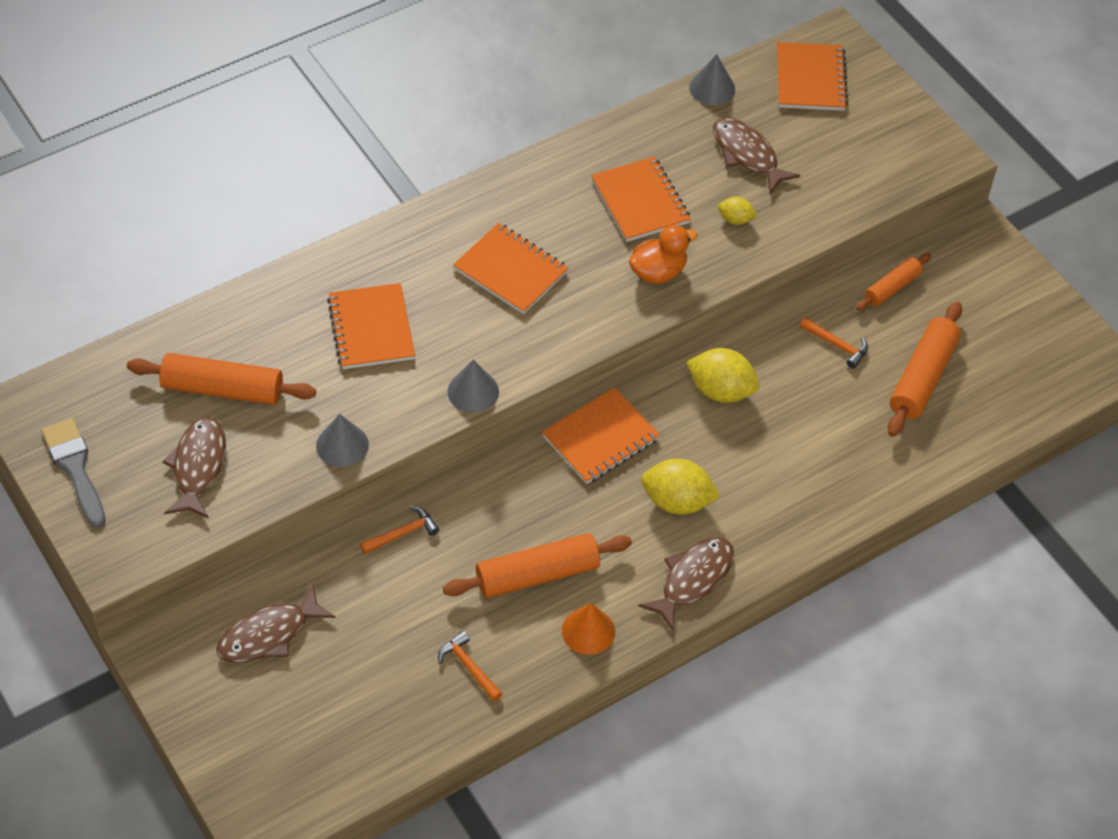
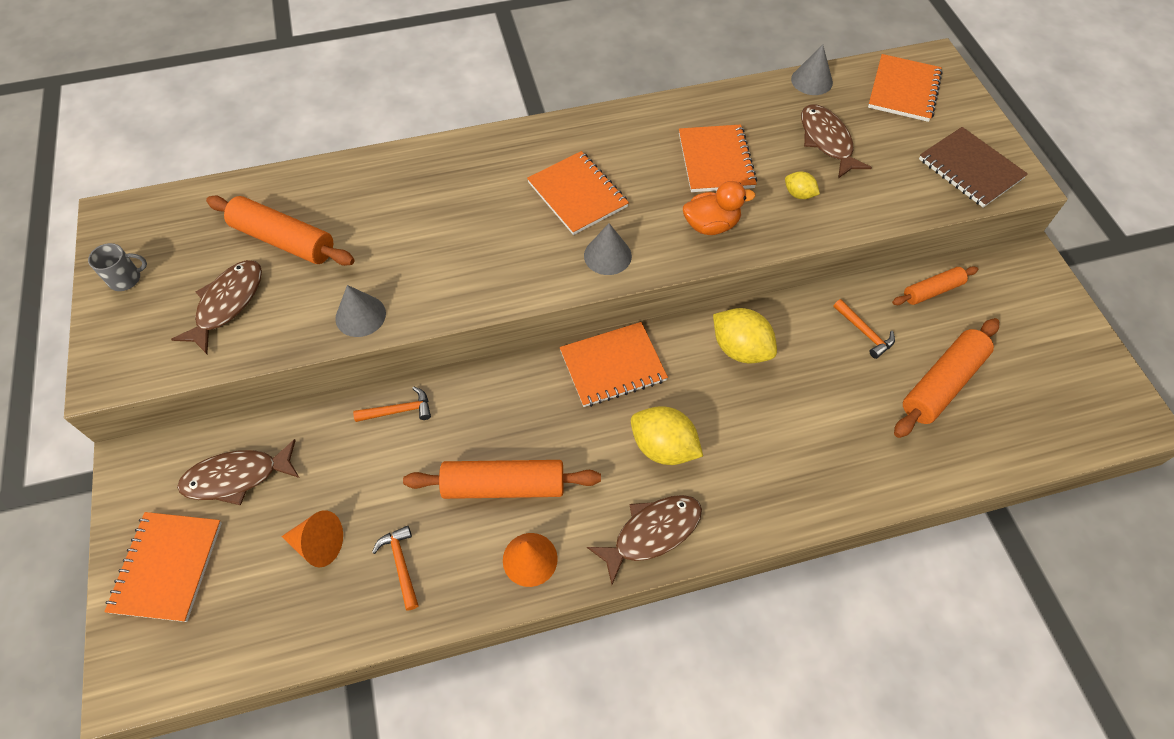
camera: 20 degrees right, 5 degrees up
(75, 468) = (126, 279): grey brush -> grey mug
(371, 328) = (435, 217): orange notebook -> orange notebook (167, 567)
(381, 671) = (318, 544): none -> orange cone
(473, 391) = (499, 294): grey cone -> grey cone (607, 255)
(897, 154) = (970, 169): none -> brown notebook

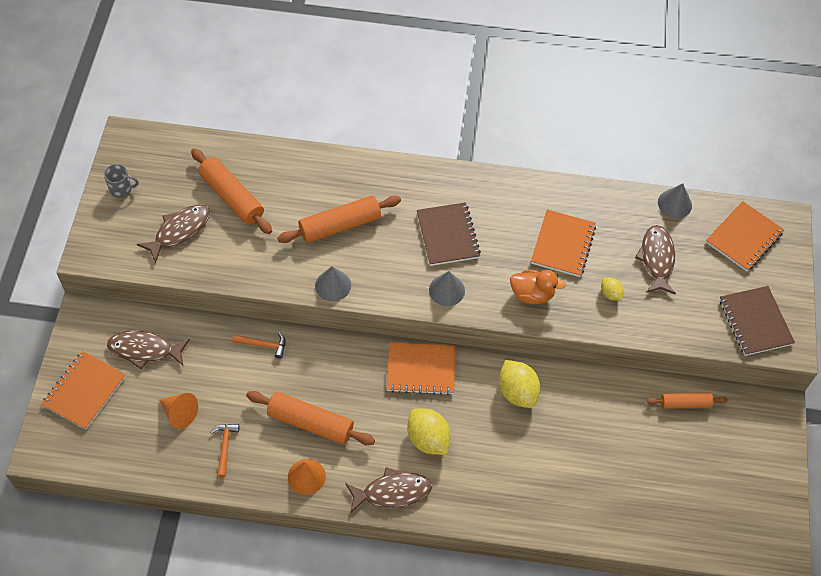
camera: 20 degrees right, 0 degrees up
(360, 315) = (261, 272): grey cone -> grey cone (333, 285)
(577, 195) = (447, 235): orange notebook -> brown notebook
(864, 333) = (615, 415): orange hammer -> none
(942, 384) = (650, 473): orange rolling pin -> orange rolling pin (340, 225)

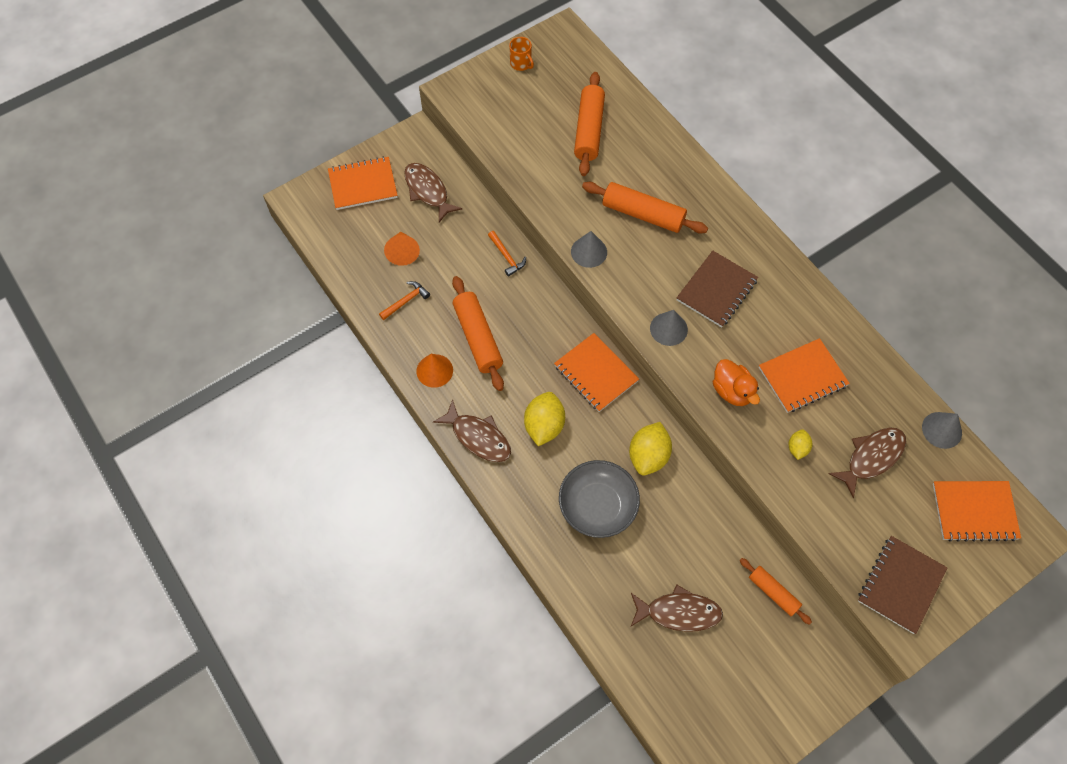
camera: 50 degrees right, 5 degrees up
(121, 188) = (521, 64): grey mug -> orange mug
(179, 231) = (526, 124): brown fish -> brown fish (678, 612)
(523, 458) = (597, 506): none -> grey bowl

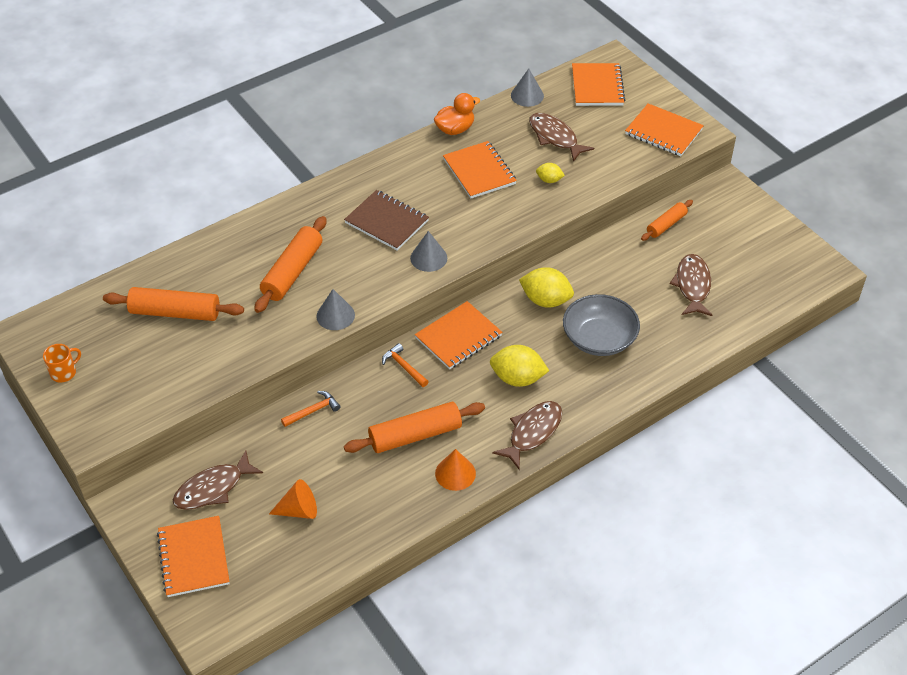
camera: 90 degrees left, 15 degrees down
(406, 301) = (365, 504): orange hammer -> orange hammer (403, 366)
(732, 391) = (494, 217): orange duck -> orange duck (455, 129)
(901, 585) = (663, 132): brown notebook -> orange notebook

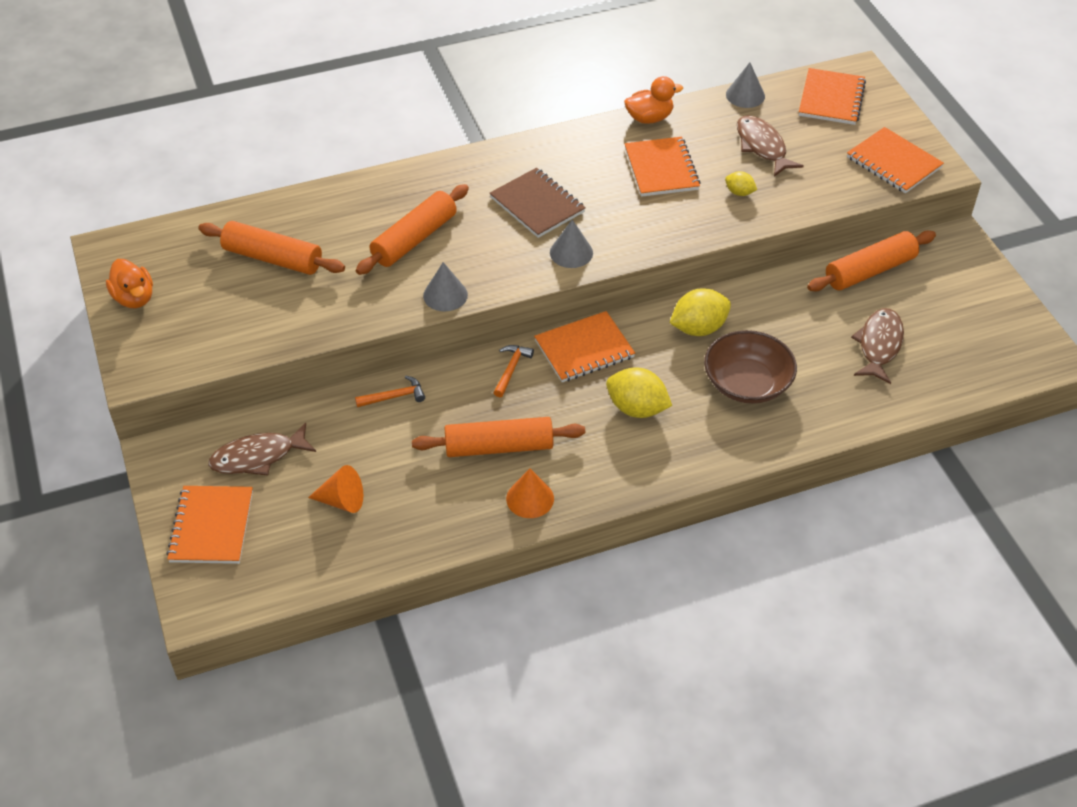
camera: 15 degrees right, 0 degrees up
(64, 372) = (134, 298): orange mug -> orange duck
(403, 366) = (511, 369): orange hammer -> orange hammer turned 45 degrees clockwise
(532, 433) = (633, 472): brown fish -> none
(545, 300) = (698, 328): yellow lemon -> yellow lemon turned 60 degrees counterclockwise
(599, 338) = (747, 383): grey bowl -> brown bowl
(666, 225) = (870, 271): orange rolling pin -> orange rolling pin, size x1.67

